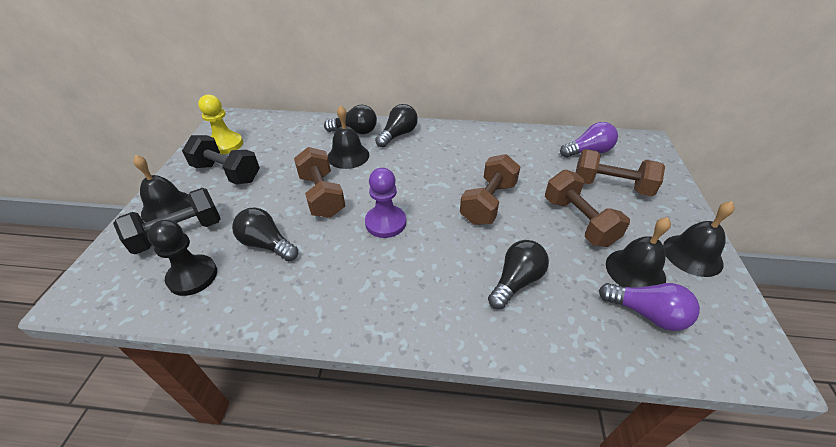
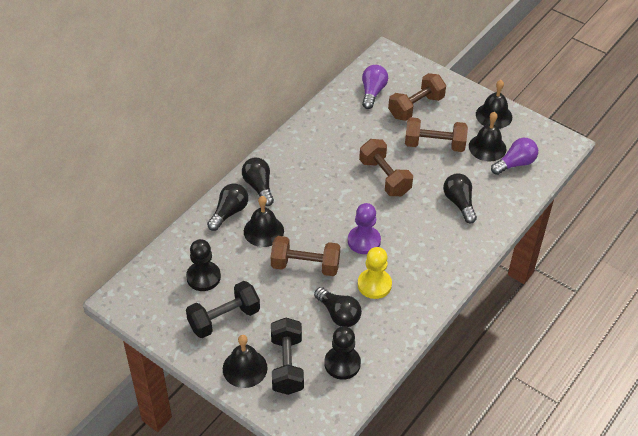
camera: 60 degrees left, 5 degrees up
(226, 144) = (173, 310): yellow pawn -> yellow pawn (374, 284)
(267, 244) = (338, 314): black light bulb -> black light bulb turned 105 degrees counterclockwise
(271, 145) = (203, 277): none -> black pawn

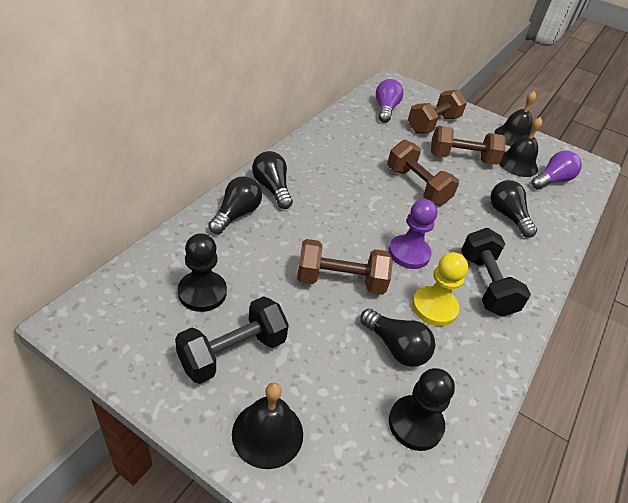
camera: 10 degrees left, 5 degrees down
(263, 231) = (281, 237): black bell -> none
(287, 365) = (333, 427): black dumbbell -> black dumbbell (486, 285)

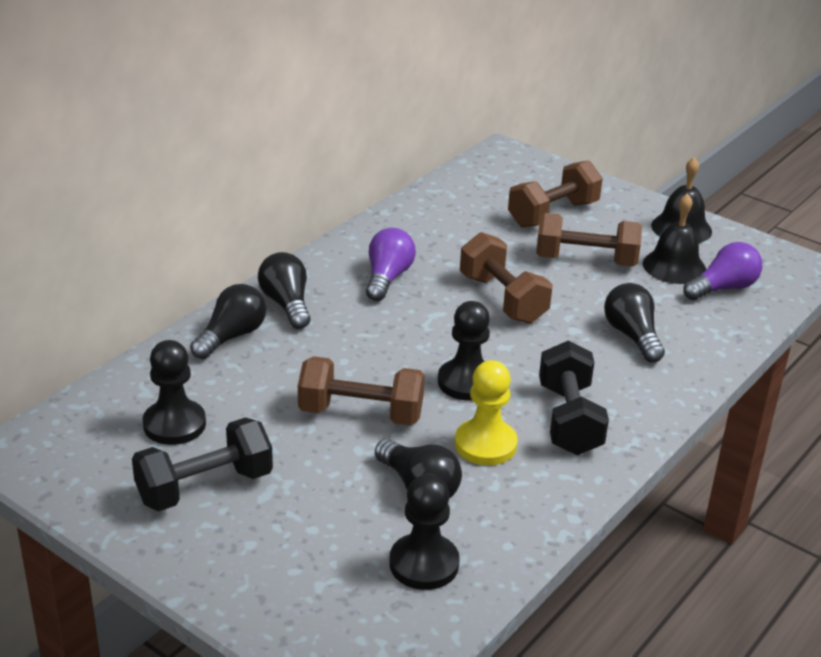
camera: 10 degrees right, 10 degrees down
(267, 433) = (235, 566): black bell -> none
(385, 109) = (482, 195): purple light bulb -> purple light bulb (387, 278)
(409, 253) = (466, 382): purple pawn -> black pawn

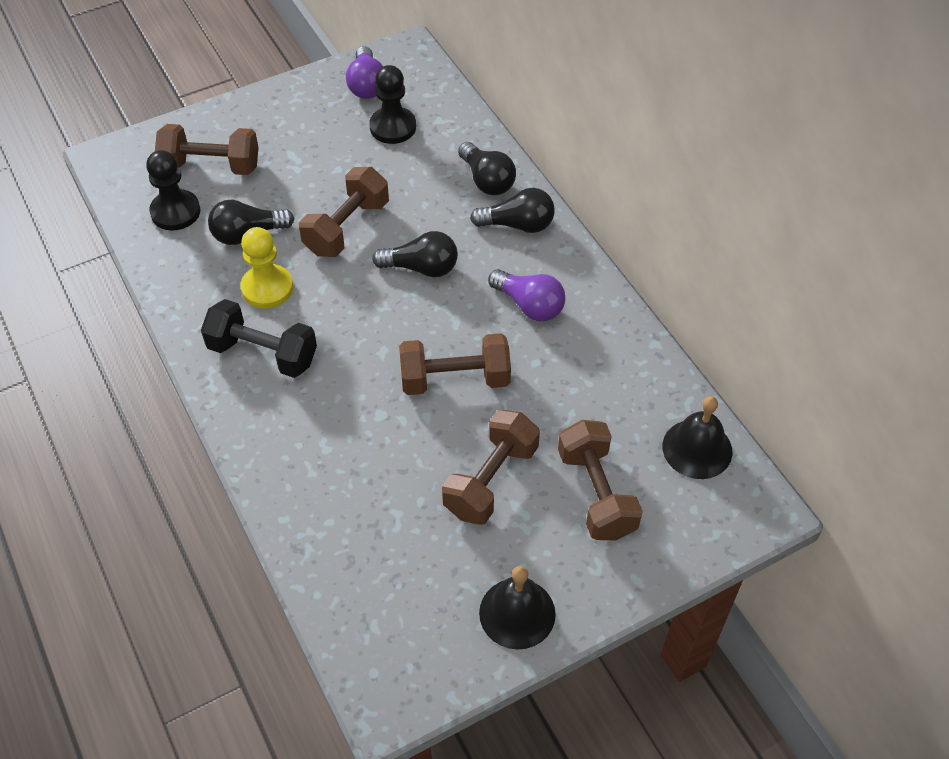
camera: 115 degrees right, 20 degrees up
(204, 487) = (317, 128): black dumbbell -> none
(325, 561) = (211, 166): none -> brown dumbbell
(466, 382) = (348, 305): black pawn -> none
(632, 336) = (346, 456): black light bulb -> black light bulb (421, 268)
(674, 266) = (444, 560): black bell -> black bell (697, 448)
(723, 288) = (383, 585): purple light bulb -> purple light bulb (367, 85)

